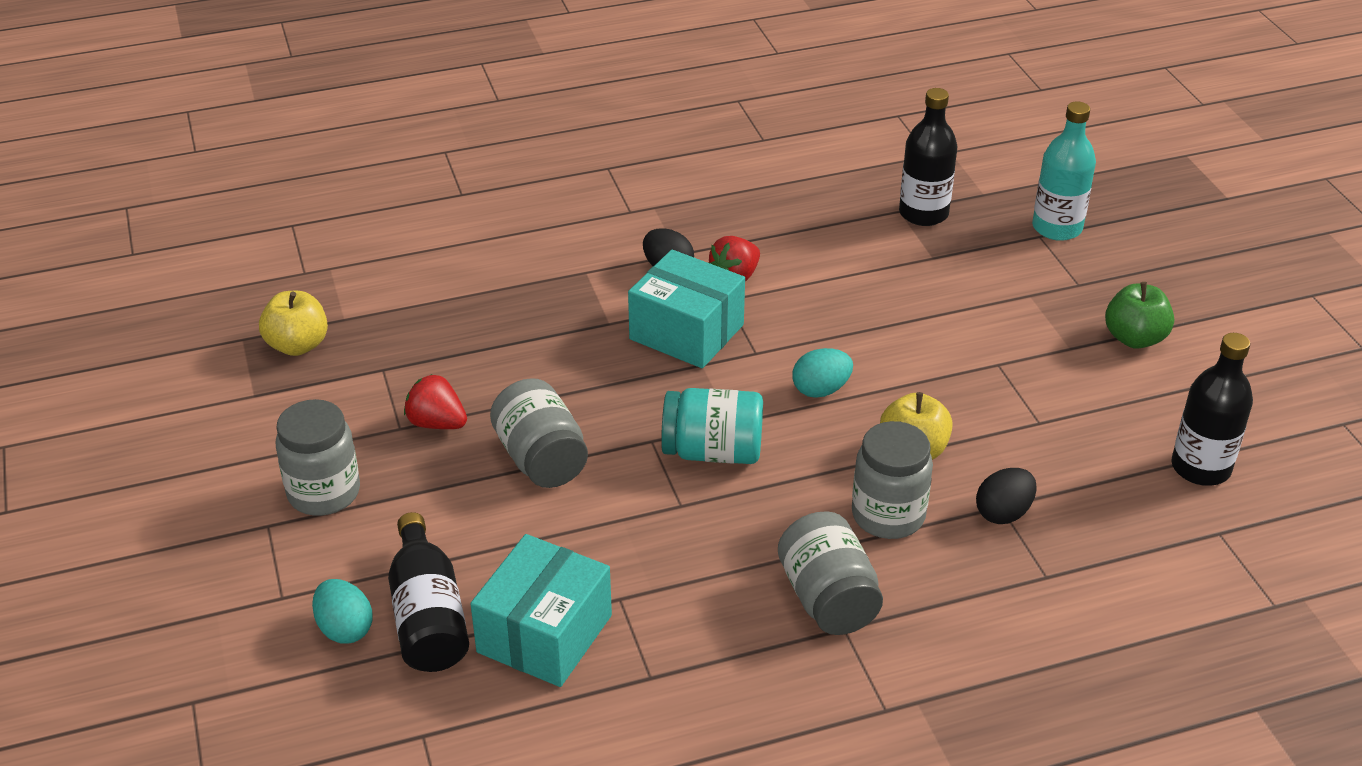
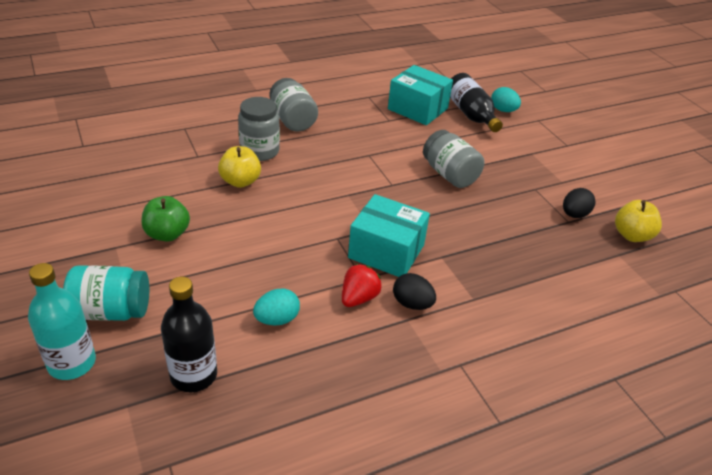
camera: 170 degrees right, 0 degrees up
(324, 493) = (551, 158): grey jar -> none
(437, 423) = (516, 191): red strawberry -> none
(544, 634) = (417, 109): turquoise box -> turquoise box turned 75 degrees counterclockwise
(713, 451) = (356, 179): turquoise jar -> turquoise jar (111, 311)
(821, 390) = (293, 214): turquoise egg -> turquoise egg (277, 319)
(1003, 513) = (197, 153): black egg -> black egg (574, 214)
(1134, 338) = (63, 255): green apple -> green apple (167, 234)
(1200, 468) = (71, 175): black bottle -> none

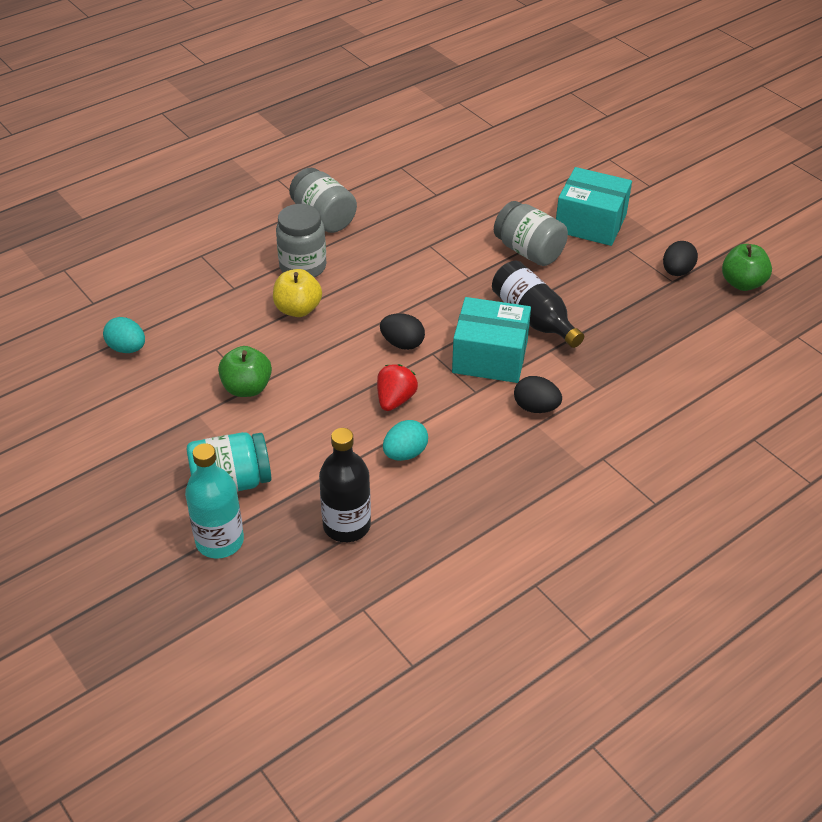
camera: 10 degrees left, 5 degrees up
(315, 225) = (402, 343): none -> black egg
(358, 298) = (479, 413): red strawberry -> red strawberry (395, 400)
(417, 109) = (465, 172): turquoise box -> turquoise box (590, 223)
(471, 114) = (529, 166): black bottle -> black bottle (533, 318)
(503, 110) = (565, 153): turquoise egg -> turquoise egg (127, 348)
(631, 235) = (742, 283): yellow apple -> green apple

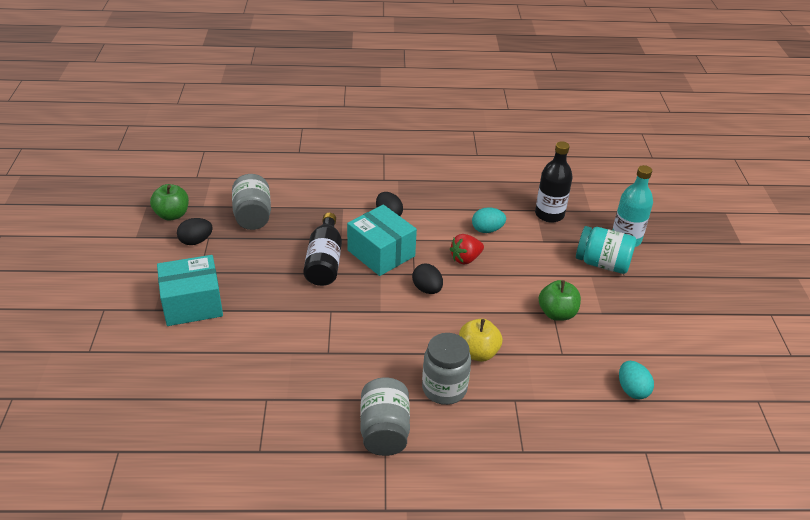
camera: 145 degrees left, 5 degrees down
(528, 251) = (265, 307): grey jar -> grey jar (253, 216)
(590, 223) = (192, 304): turquoise box -> turquoise box turned 75 degrees counterclockwise

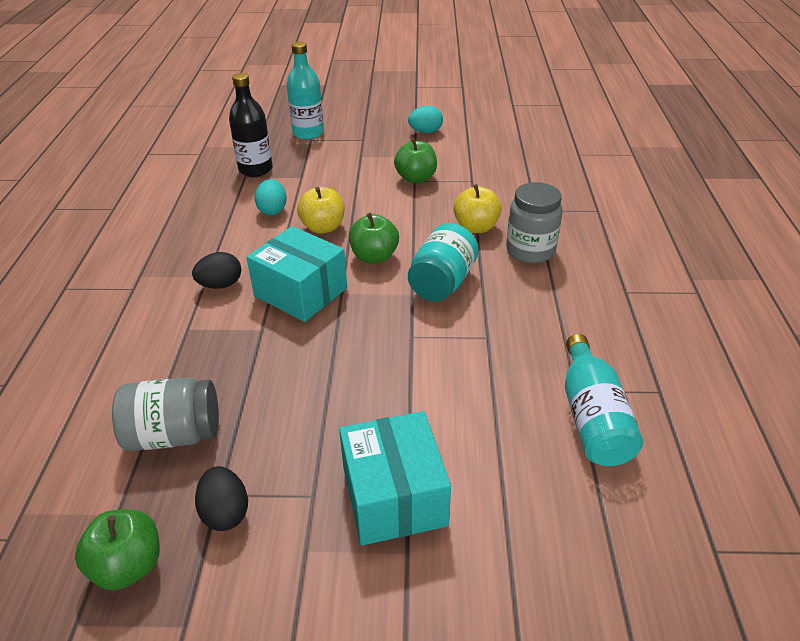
camera: 85 degrees left, 0 degrees up
(238, 404) = (592, 417): none -> turquoise bottle
(324, 261) = (309, 344): black bottle -> none
(381, 253) = (300, 292): turquoise box -> turquoise box turned 75 degrees clockwise
(384, 430) = (598, 292): grey jar -> none
(427, 289) = (374, 257): black egg -> green apple
(465, 259) = (323, 227): red strawberry -> yellow apple
(602, 263) = (343, 148): turquoise jar -> turquoise jar (442, 283)
(632, 390) = (511, 152): turquoise egg -> turquoise egg (425, 132)

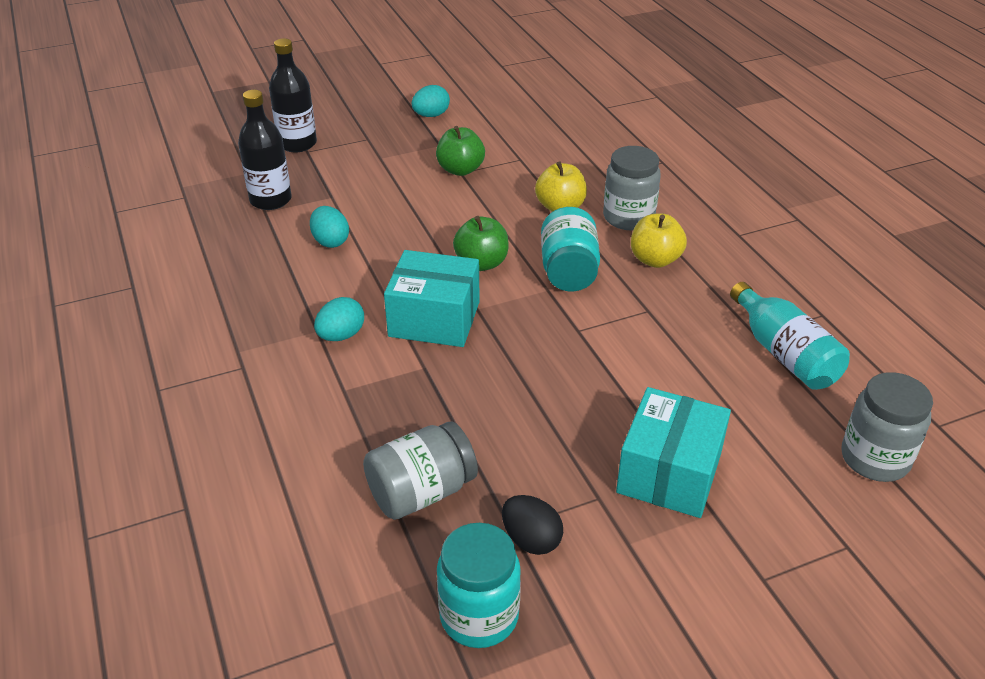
camera: 25 degrees left, 0 degrees up
(128, 566) = (479, 616): green apple -> turquoise jar
(220, 285) = (341, 335): black egg -> turquoise egg
(308, 133) = (297, 144): turquoise bottle -> black bottle
(323, 227) = (403, 246): yellow apple -> yellow apple (655, 260)
(394, 496) = (669, 473): turquoise box -> turquoise box turned 60 degrees clockwise
(615, 561) = (875, 459): none -> grey jar

